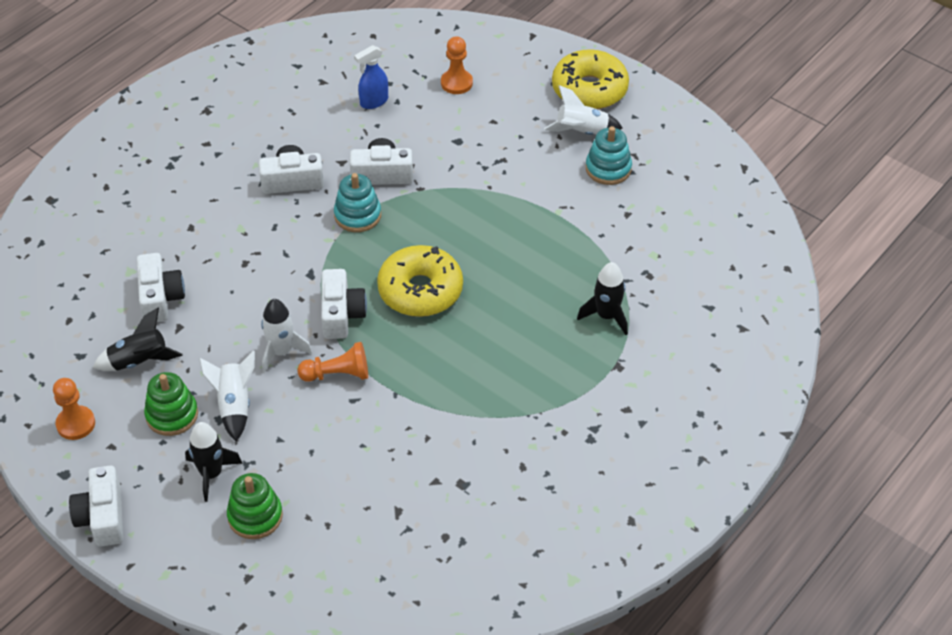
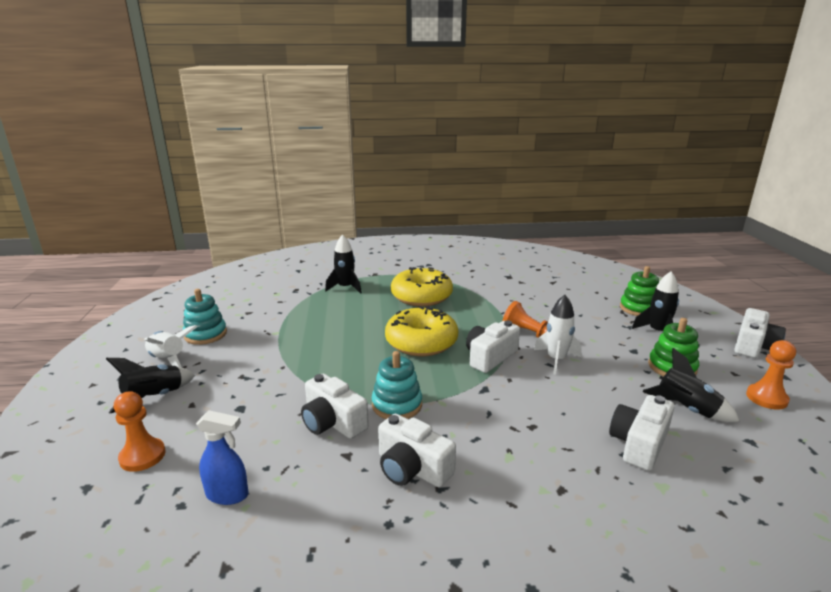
camera: 135 degrees left, 25 degrees down
(234, 405) = (617, 351): white rocket -> none
(527, 108) = (155, 397): none -> black rocket
(589, 89) = (98, 381): yellow donut -> yellow donut (421, 296)

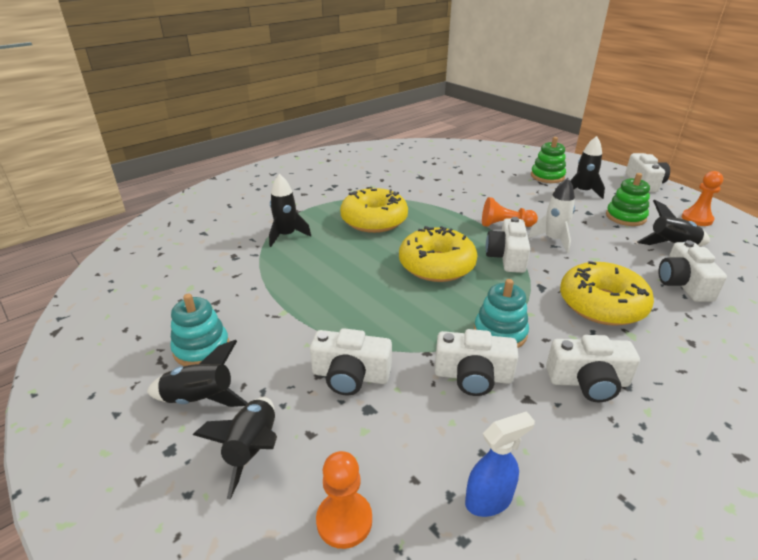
camera: 35 degrees left, 10 degrees up
(168, 360) = (200, 399): white rocket -> black rocket
(259, 385) = (350, 375): none -> white camera
(519, 423) = (602, 304): none -> yellow donut

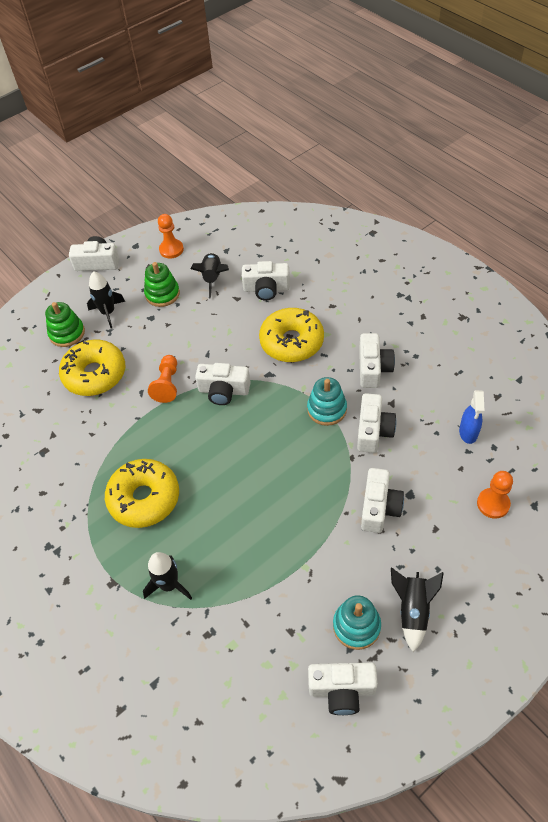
camera: 85 degrees left, 20 degrees up
(138, 335) = (342, 690): none -> white camera
(253, 449) = (452, 563): black rocket -> none
(436, 265) = (234, 445): yellow donut -> yellow donut (95, 374)
(489, 500) = (468, 433): blue spray bottle -> blue spray bottle turned 150 degrees counterclockwise
(553, 240) = (198, 353): white rocket -> none

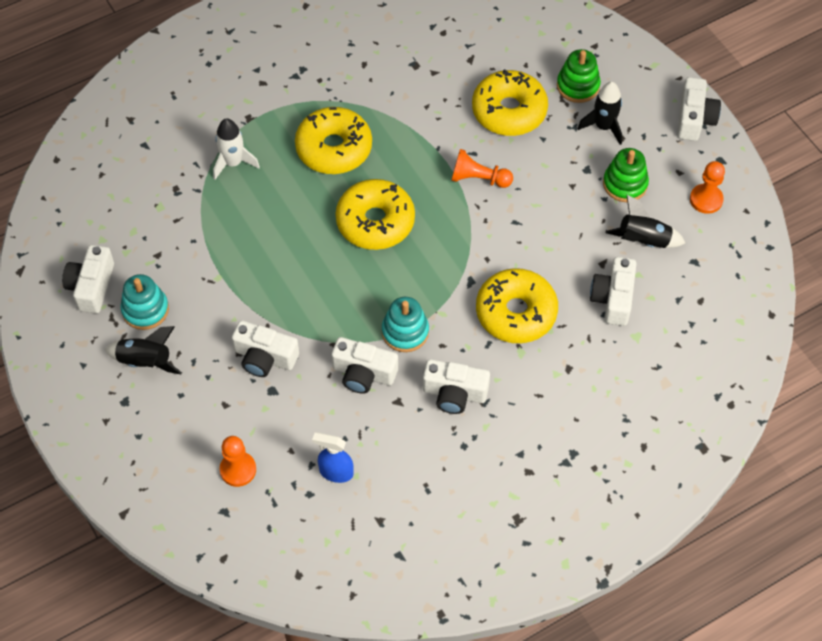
camera: 95 degrees right, 5 degrees up
(169, 585) = (233, 163): black rocket -> white rocket
(222, 450) = (375, 222): none -> yellow donut
(224, 391) = (456, 232): white camera -> none

